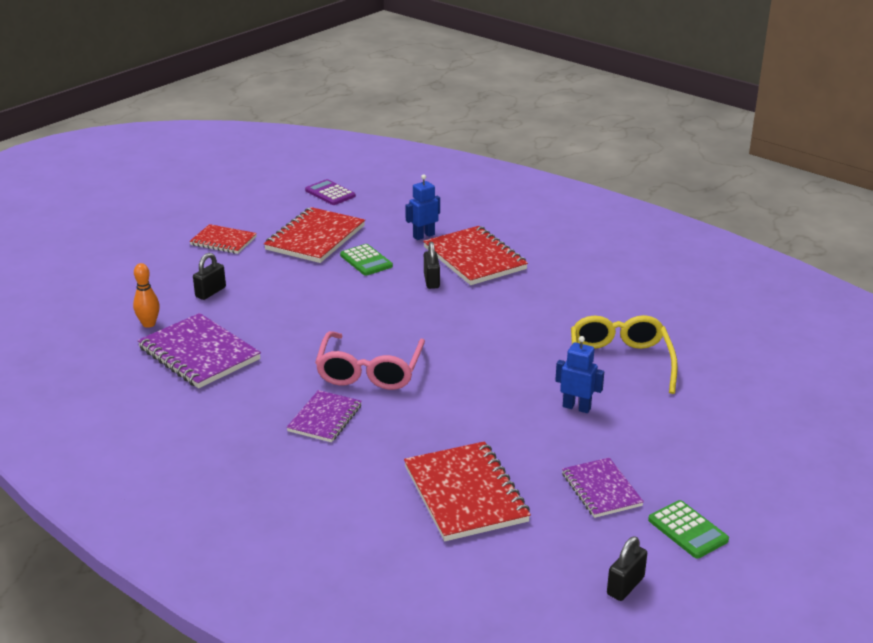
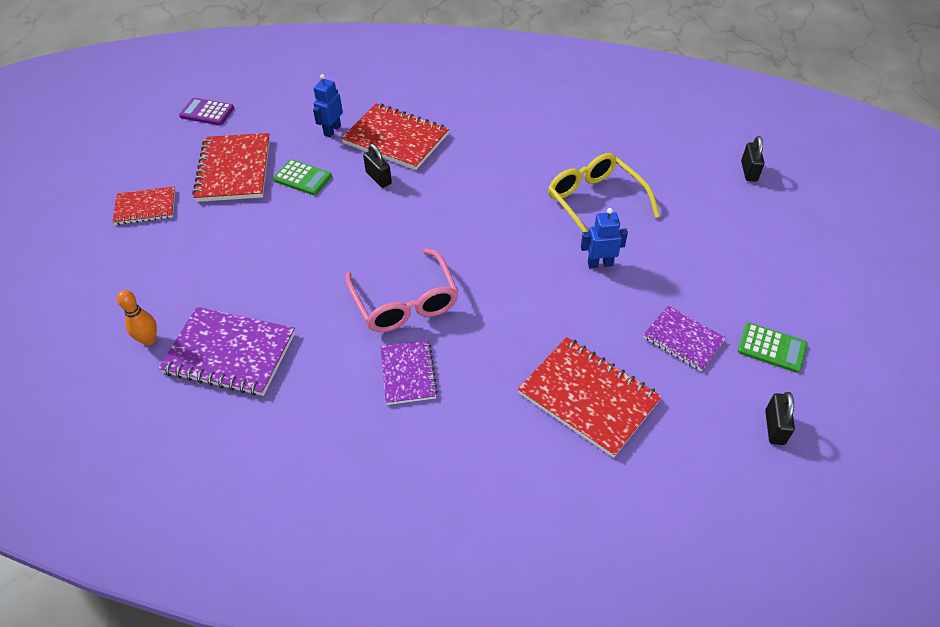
camera: 30 degrees left, 20 degrees up
(210, 292) = (182, 274): black padlock -> black padlock (749, 171)

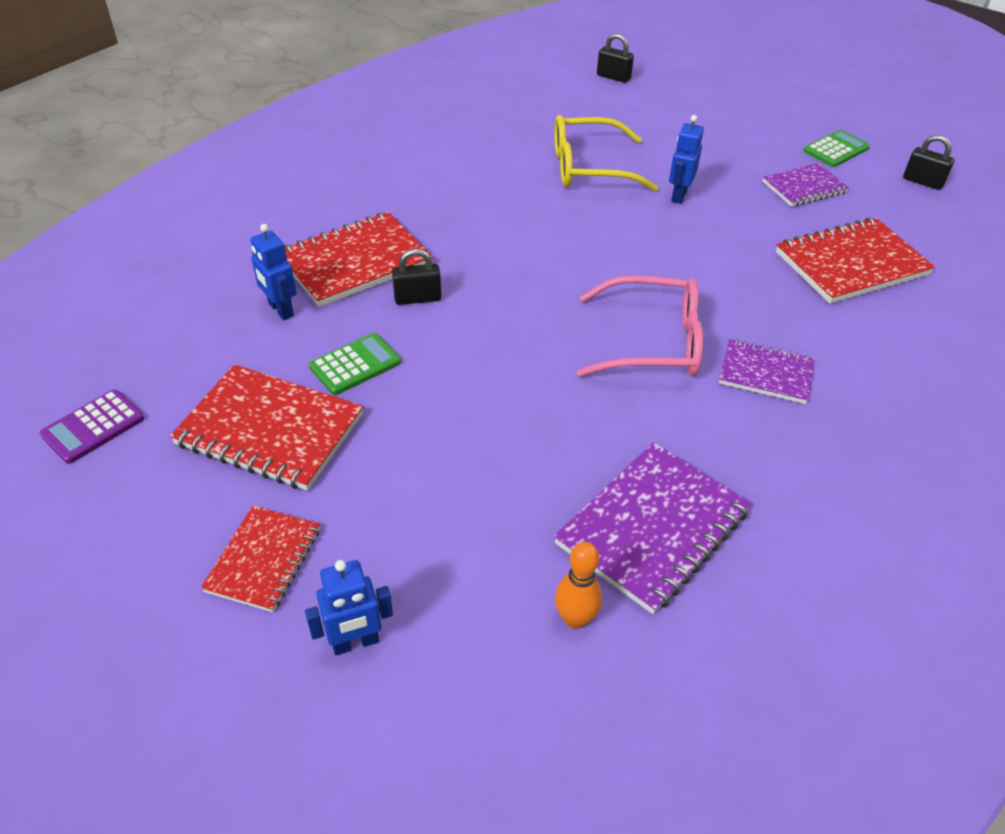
camera: 65 degrees left, 5 degrees down
(106, 261) = (355, 643): none -> blue robot

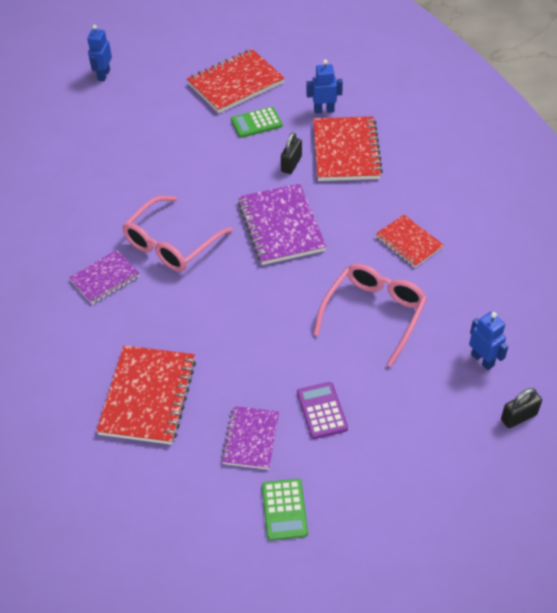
camera: 125 degrees right, 5 degrees up
(93, 427) = (285, 35): purple calculator -> purple calculator (322, 411)
(263, 560) = (164, 63): red notebook -> red notebook (409, 242)
(355, 365) = (256, 123): green calculator -> green calculator turned 75 degrees clockwise
(575, 619) = (52, 134): orange bowling pin -> none
(589, 167) = (374, 313): yellow glasses -> pink glasses
(652, 528) = (65, 177): purple notebook -> purple notebook (281, 226)
(678, 195) = (299, 347): blue robot -> blue robot (482, 360)
(922, 182) = (193, 538): black padlock -> none

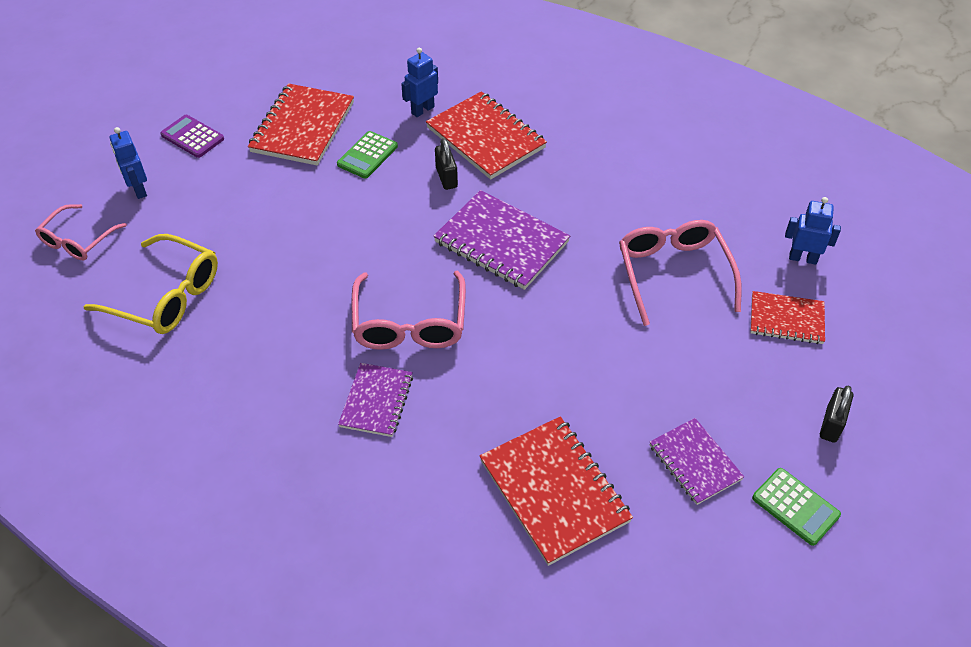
camera: 40 degrees left, 0 degrees up
(43, 89) = (77, 241): none -> pink glasses
(57, 148) = (166, 296): none -> yellow glasses
(322, 411) = (726, 392): purple calculator -> purple calculator (192, 137)
(409, 242) = (633, 191): red notebook -> red notebook (786, 319)
(518, 417) = (881, 289): black padlock -> black padlock (831, 424)

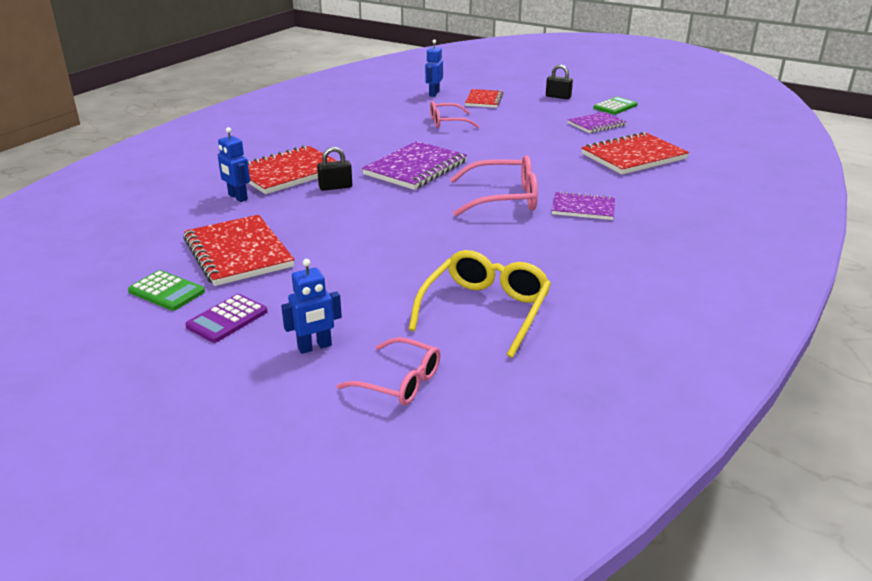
camera: 90 degrees left, 20 degrees down
(303, 127) = (238, 253): red notebook -> red notebook turned 45 degrees clockwise
(367, 155) = (295, 220): green calculator -> green calculator (166, 291)
(673, 273) = (447, 122): pink glasses -> pink glasses, size x0.65

